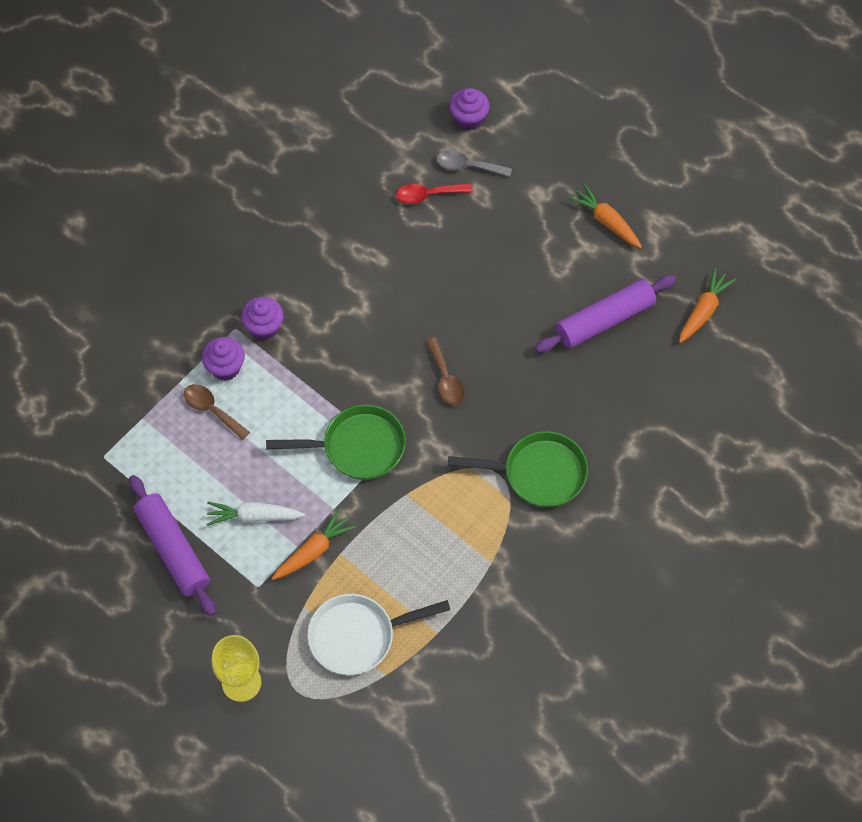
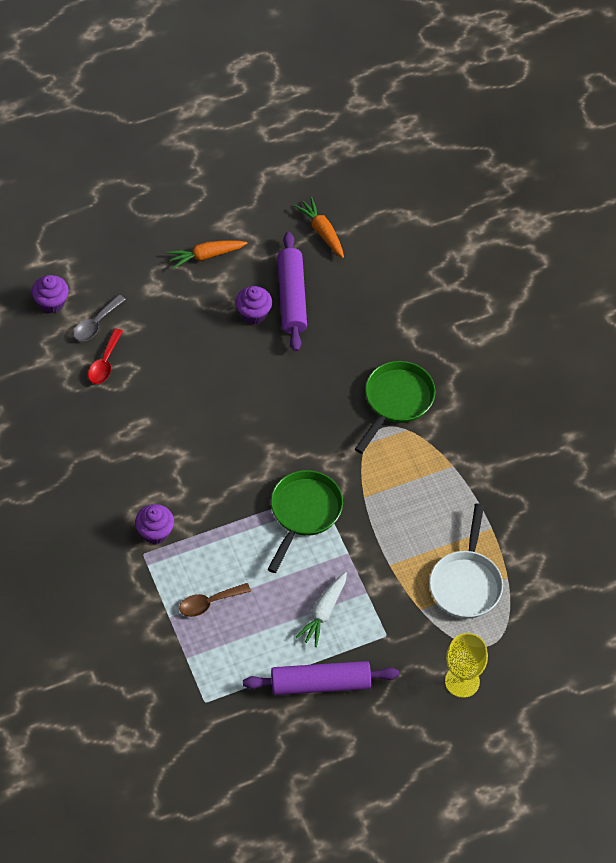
camera: 65 degrees left, 5 degrees down
(225, 368) = (176, 576): purple cupcake -> purple cupcake (253, 314)
(313, 551) = (377, 582): orange carrot -> none
(446, 379) = (279, 425): brown spoon -> none

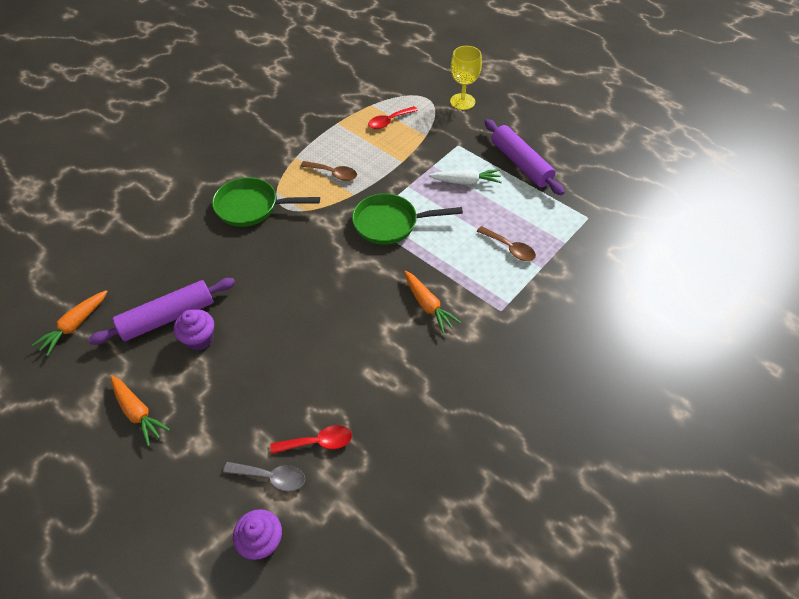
camera: 115 degrees left, 5 degrees down
(155, 532) = (475, 311): purple cupcake -> none
(184, 497) = (428, 305): none -> orange carrot
(406, 491) = (333, 174): none -> brown spoon
(466, 583) = (389, 121): white pan -> red spoon

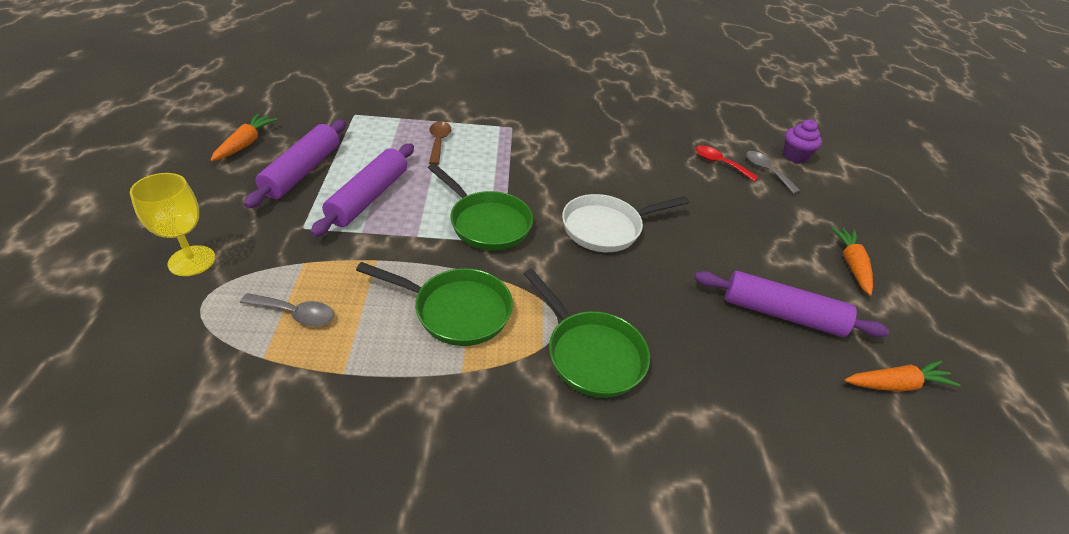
camera: 135 degrees left, 10 degrees down
(199, 339) = (761, 274): purple cupcake -> none
(326, 283) = (606, 228): none -> white pan
(333, 174) = (456, 310): brown spoon -> green pan
(389, 121) = (296, 314): red spoon -> grey spoon
(428, 305) = (552, 161): orange carrot -> orange carrot (246, 144)
(466, 182) = (368, 197): white carrot -> purple rolling pin

